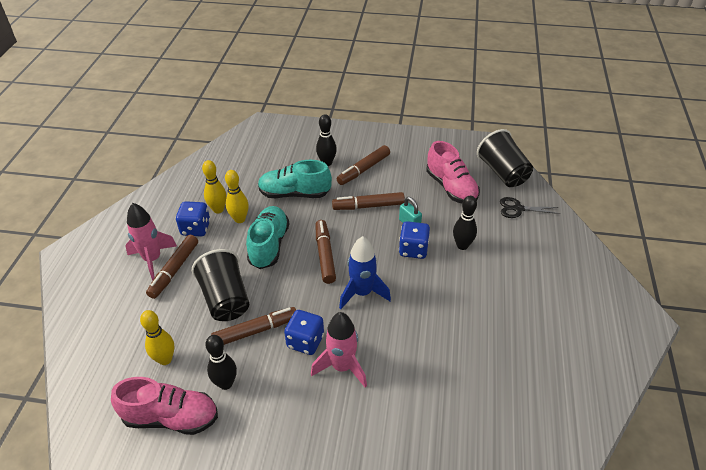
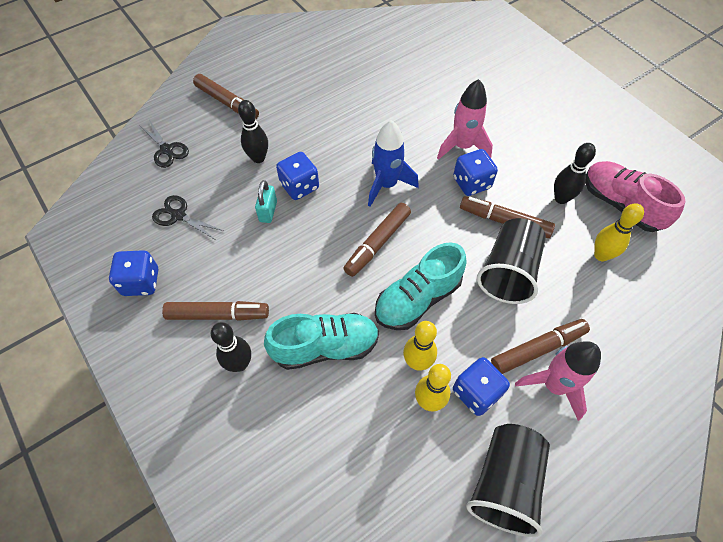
camera: 135 degrees left, 15 degrees up
(294, 194) = (325, 347): turquoise shoe -> turquoise shoe turned 60 degrees counterclockwise
(368, 206) = (275, 262): brown marker -> brown marker (227, 102)
(418, 155) = (141, 282): none -> blue dice
(451, 188) = (178, 215): pink shoe -> black scissors
(502, 173) = (113, 190): black cup -> black cup (504, 483)

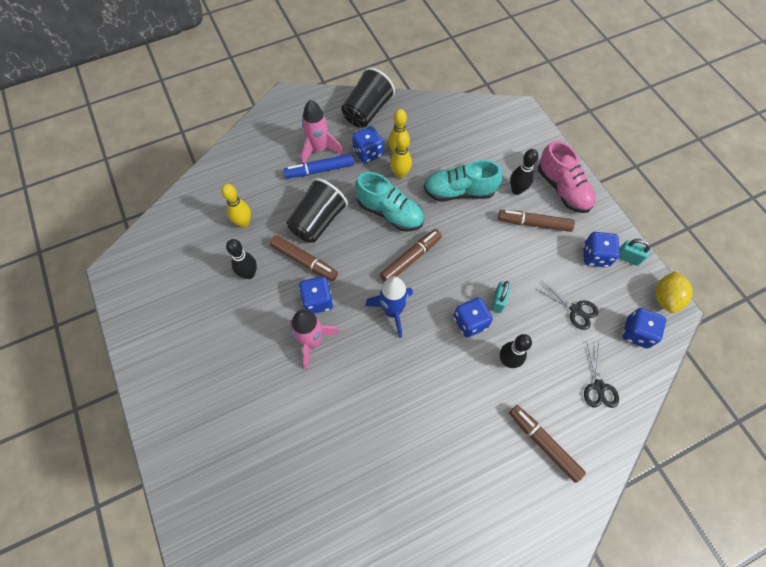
camera: 170 degrees left, 5 degrees up
(66, 244) = (665, 298): none -> yellow lemon
(98, 286) = (627, 258): none -> turquoise padlock
(113, 202) = (636, 333): none -> blue dice
(166, 150) = (599, 386): black scissors -> black scissors turned 150 degrees counterclockwise
(417, 299) = (390, 213): turquoise shoe -> turquoise shoe turned 60 degrees clockwise
(538, 349) = (320, 170): brown marker -> blue marker
(620, 205) = (204, 260): pink shoe -> pink shoe (562, 189)

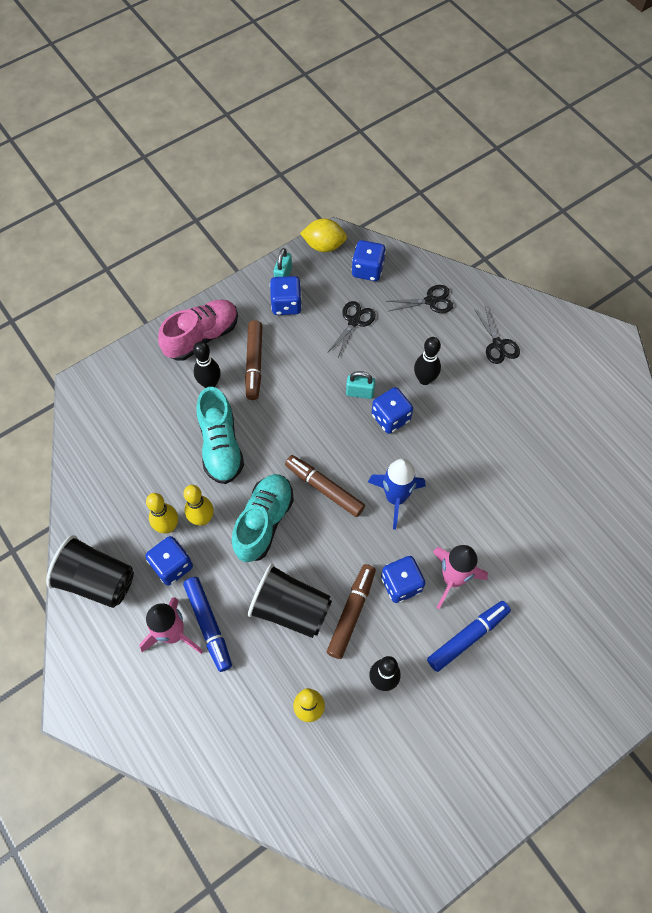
camera: 100 degrees left, 0 degrees up
(262, 342) = (468, 637): none -> blue marker
(543, 443) = (498, 344): brown marker -> black scissors

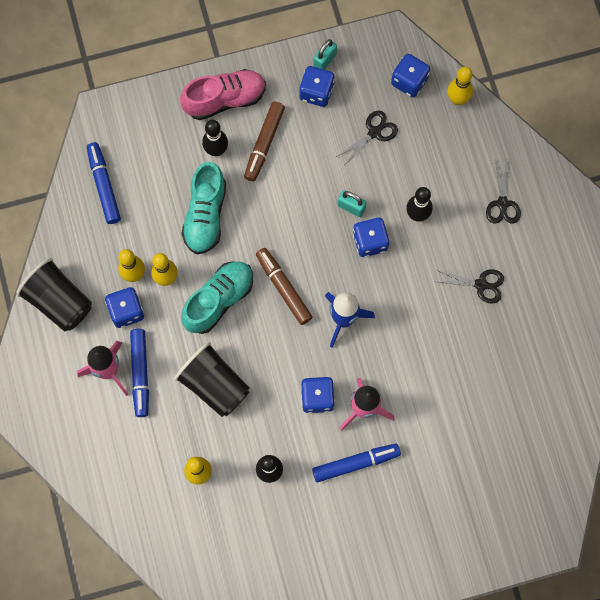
camera: 20 degrees right, 10 degrees up
(108, 451) = (104, 185): none -> blue marker
(324, 245) = (377, 40): yellow lemon -> none
(351, 613) = (265, 407): brown marker -> none
(417, 271) = (457, 99): none -> yellow bowling pin
(430, 301) = (457, 136): black scissors -> black scissors (481, 284)

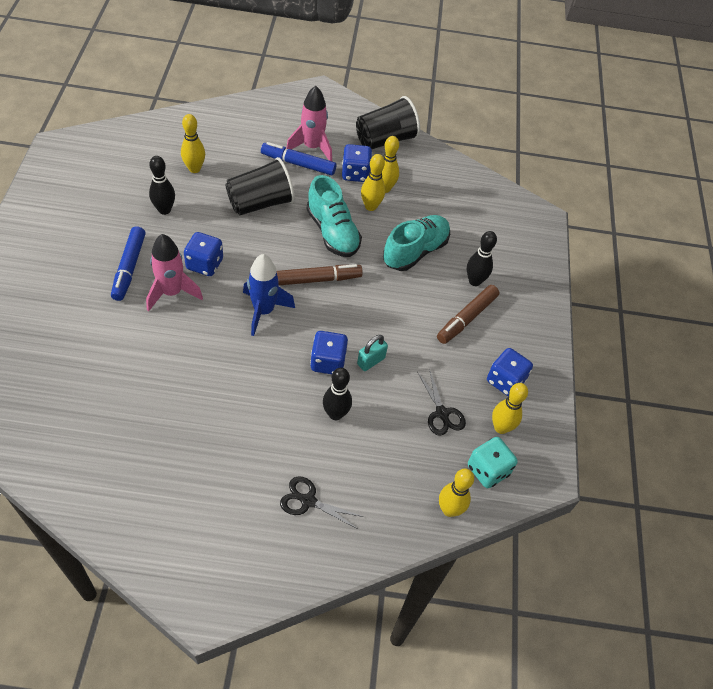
camera: 105 degrees right, 20 degrees down
(104, 185) = (473, 197): blue marker -> none
(205, 215) = (415, 251): turquoise shoe -> turquoise shoe turned 105 degrees clockwise
(225, 99) = (524, 306): pink shoe -> none
(264, 144) = (466, 318): brown marker -> brown marker turned 90 degrees counterclockwise
(324, 60) = (538, 402): turquoise padlock -> none
(365, 83) = (501, 427): none -> yellow bowling pin
(409, 81) = (488, 470): blue dice -> turquoise dice
(481, 284) = (231, 439): black scissors -> none

